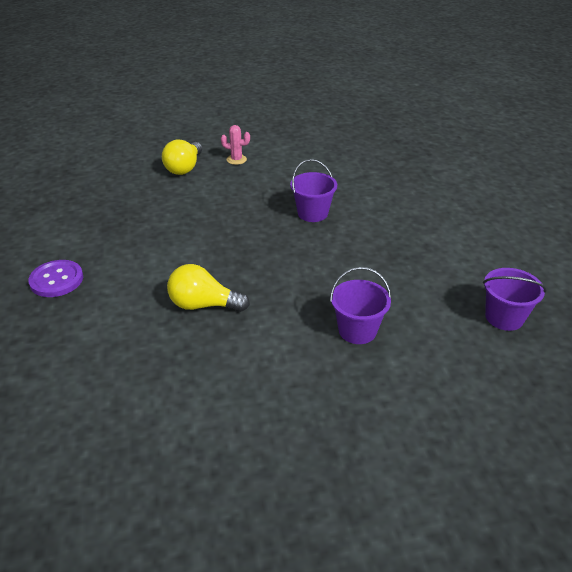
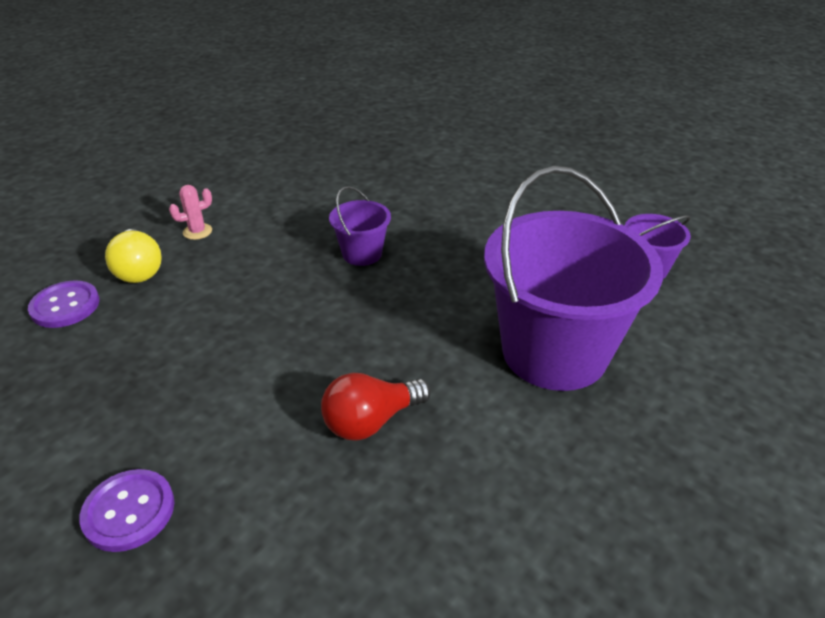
camera: 40 degrees left, 0 degrees up
(132, 171) = (65, 306): none -> purple button
(203, 305) = (371, 421): yellow light bulb -> red light bulb
(357, 330) = (554, 352): purple bucket -> purple bucket, size x2.22

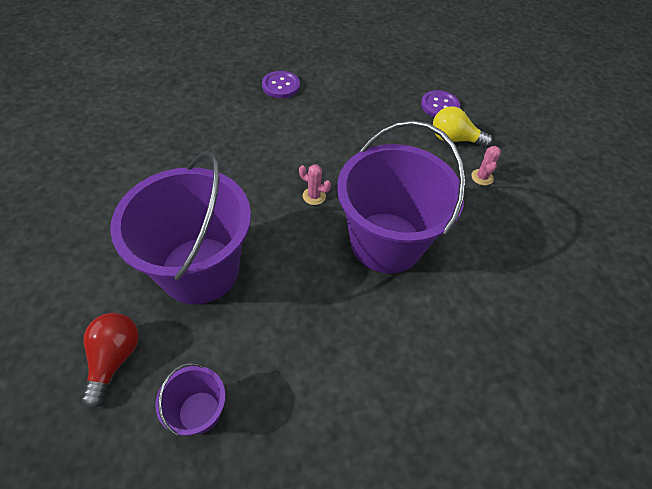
camera: 125 degrees right, 15 degrees up
(355, 329) = (314, 196): none -> pink cactus
(362, 254) = (386, 242): purple bucket -> purple bucket, size x2.22
(371, 421) = (245, 165): red light bulb -> red light bulb (114, 359)

